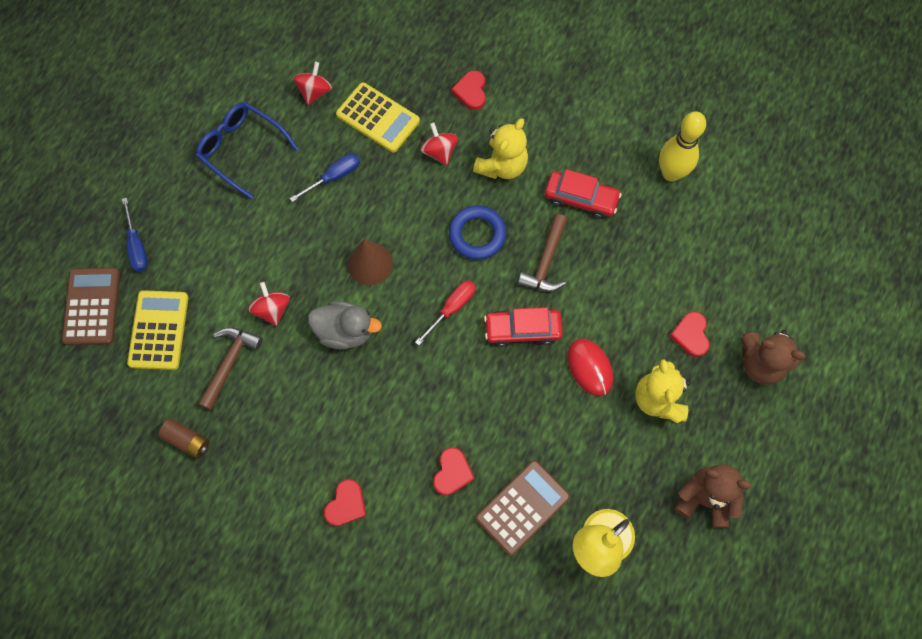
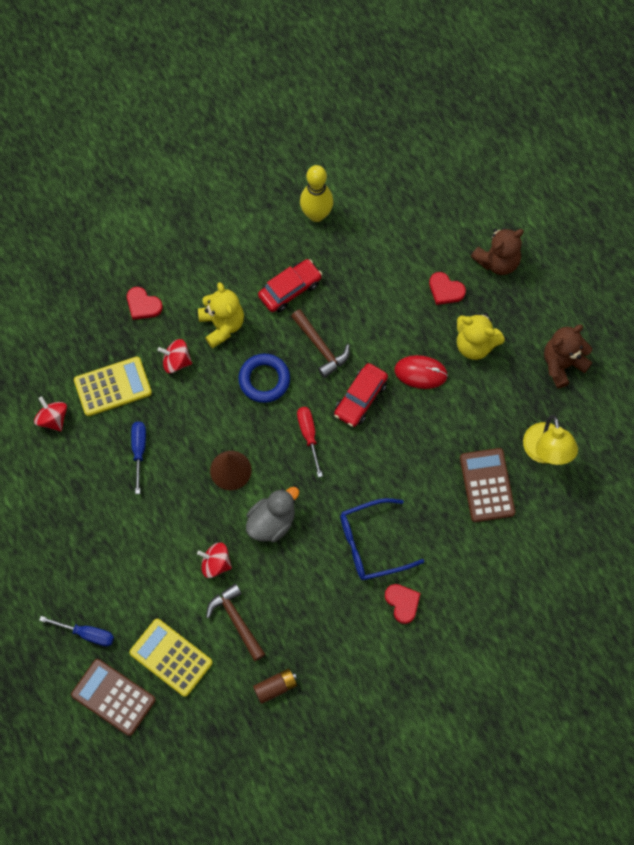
camera: 55 degrees left, 0 degrees up
(242, 150) = (62, 505): blue glasses -> blue glasses (372, 544)
(452, 472) = (430, 516): red heart -> none

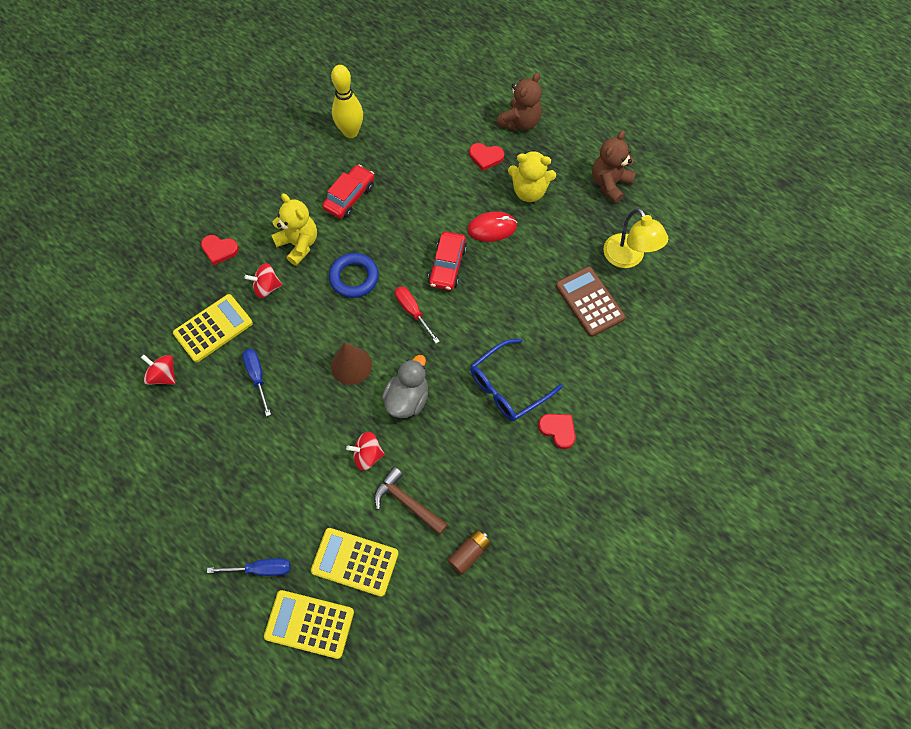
camera: 20 degrees left, 5 degrees down
(113, 697) = (309, 624): brown calculator -> yellow calculator
(321, 347) = (395, 235): brown hammer -> none

